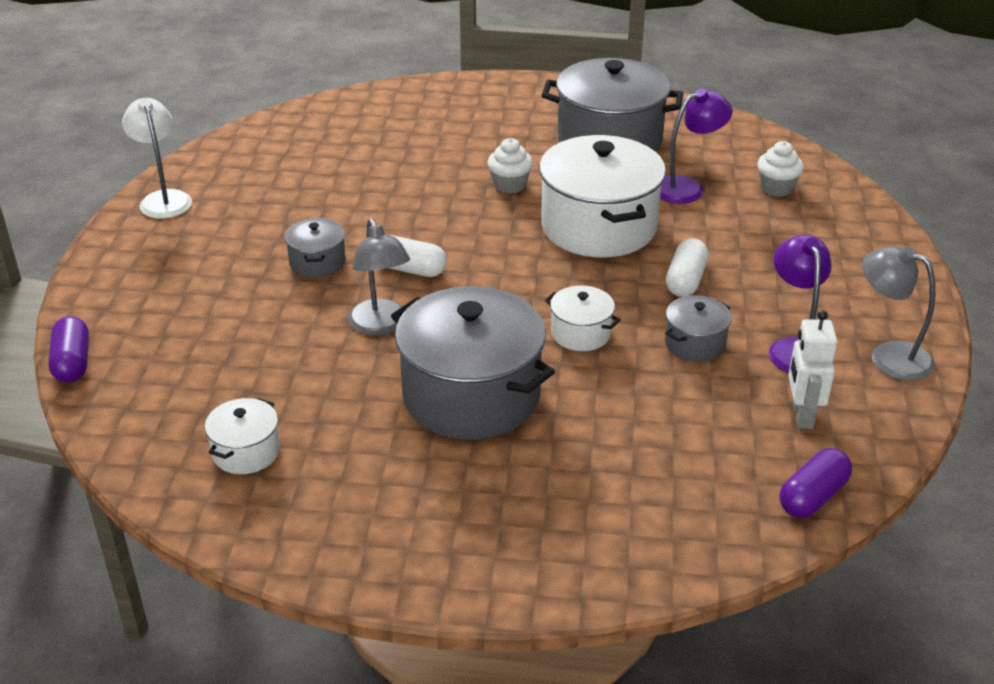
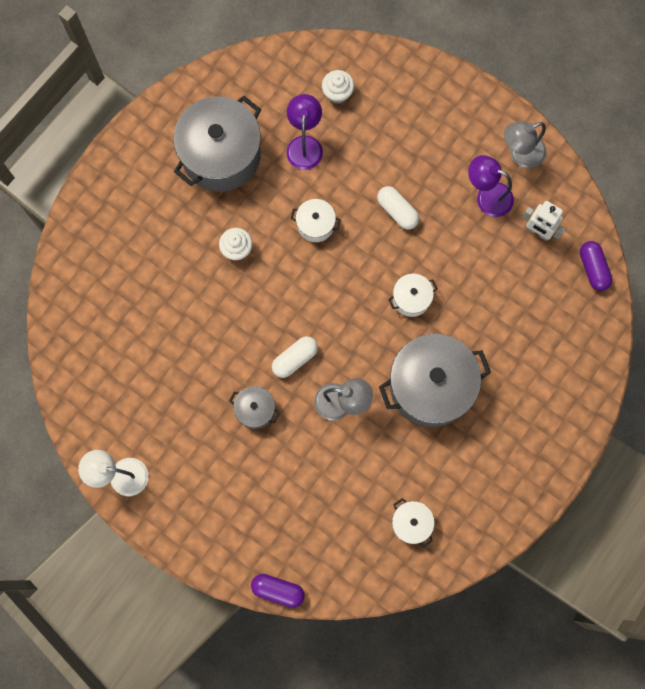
camera: 60 degrees left, 40 degrees up
(598, 227) = (315, 224): white pot -> white pot, size x0.47
(695, 344) = (454, 244): grey pot -> none

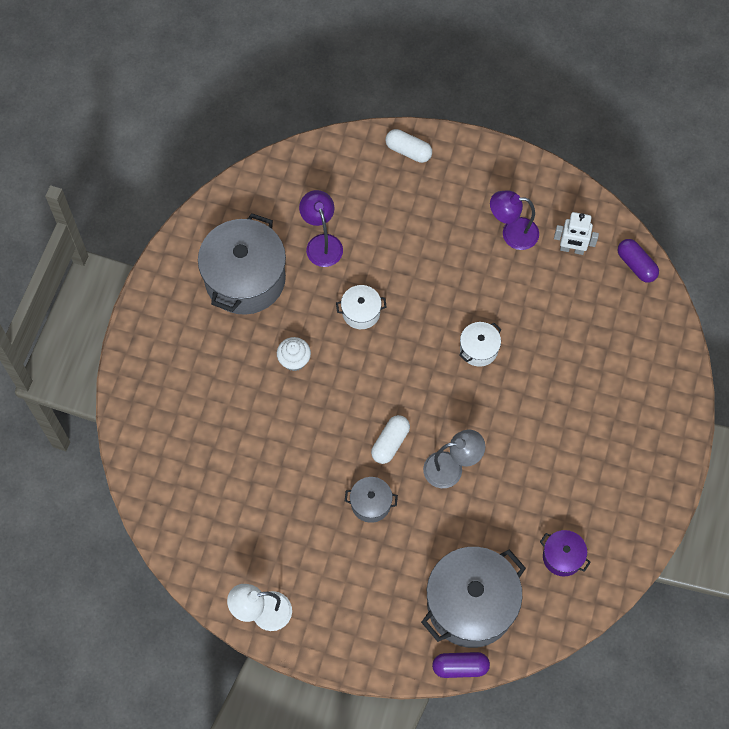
camera: 20 degrees left, 10 degrees down
(337, 93) = (334, 187): white cupcake -> none
(397, 211) = (433, 274): white capsule -> white capsule (408, 151)
(411, 523) = (562, 557): white pot -> purple pot
(431, 386) = (529, 423): grey pot -> grey pot (470, 604)
(520, 154) = (527, 186): grey lamp -> none

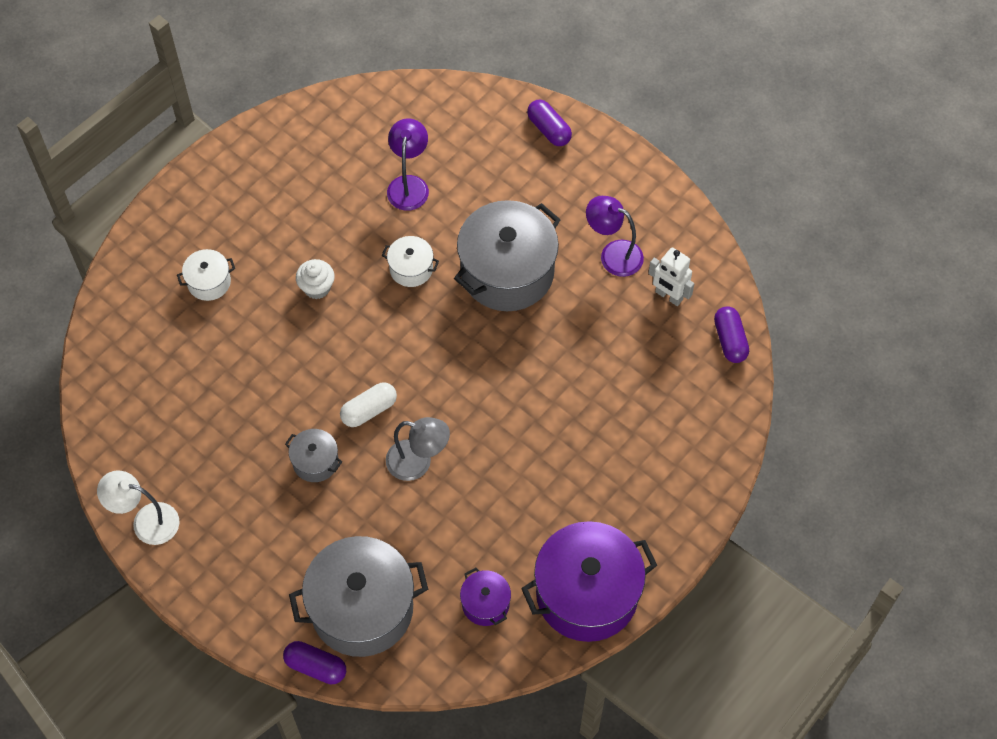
camera: 25 degrees right, 5 degrees down
(245, 279) = (312, 188): grey pot -> grey pot (507, 272)
(408, 151) = (549, 129): white capsule -> purple capsule
(478, 349) = (513, 355): white pot -> white pot (209, 282)
(634, 514) = (587, 594): none -> purple pot

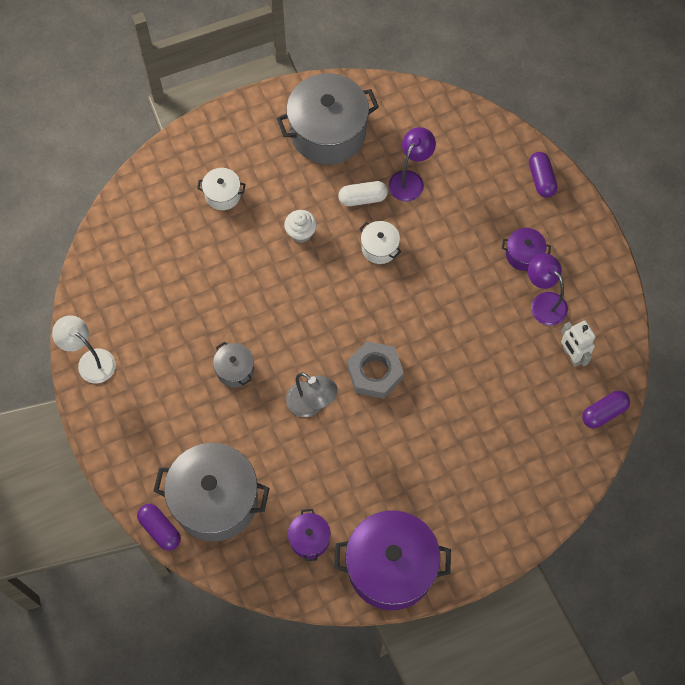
camera: 25 degrees right, 5 degrees up
(369, 410) = (294, 346): white capsule -> white capsule (362, 198)
(470, 400) = (374, 372): none -> grey nut
(507, 272) = (453, 282): grey pot -> grey pot (328, 133)
(568, 214) = (523, 255): none -> purple pot
(730, 340) = (604, 413): purple capsule -> purple capsule turned 45 degrees clockwise

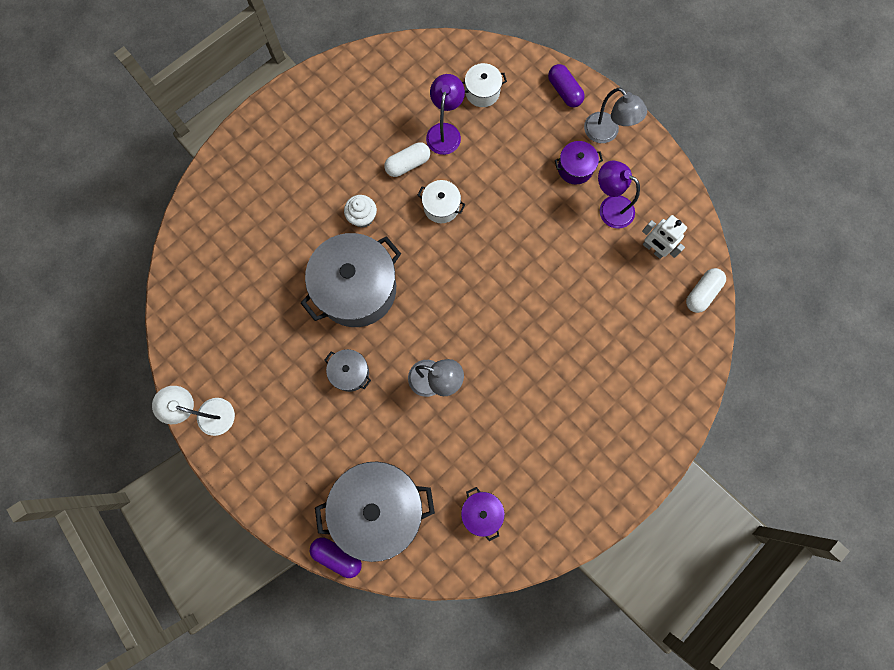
camera: 20 degrees left, 10 degrees up
(222, 195) = (274, 205): white pot -> white pot (482, 92)
(328, 133) = (351, 111): grey pot -> grey pot (357, 289)
(374, 372) = (481, 329): grey nut -> none
(391, 567) = (566, 511): purple pot -> none
(568, 232) = (606, 133): none -> grey lamp
(604, 413) = (702, 293): purple capsule -> white capsule

